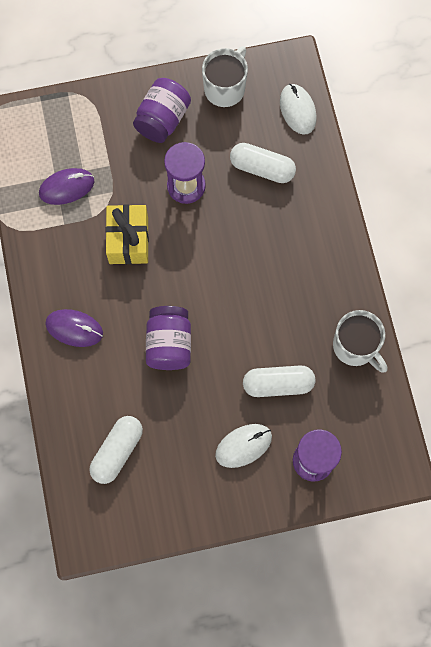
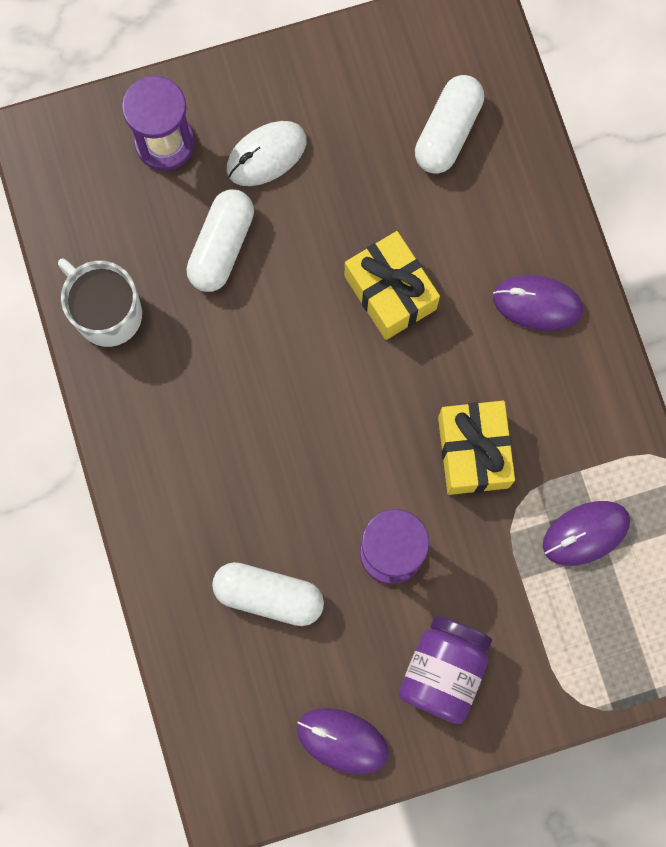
camera: 175 degrees right, 5 degrees up
(169, 344) = (390, 292): purple jar -> yellow gift
(225, 88) = (342, 740): white mug -> purple mouse
(278, 384) = (221, 247): white capsule -> white capsule turned 60 degrees counterclockwise
(297, 110) = (215, 709): white mouse -> none

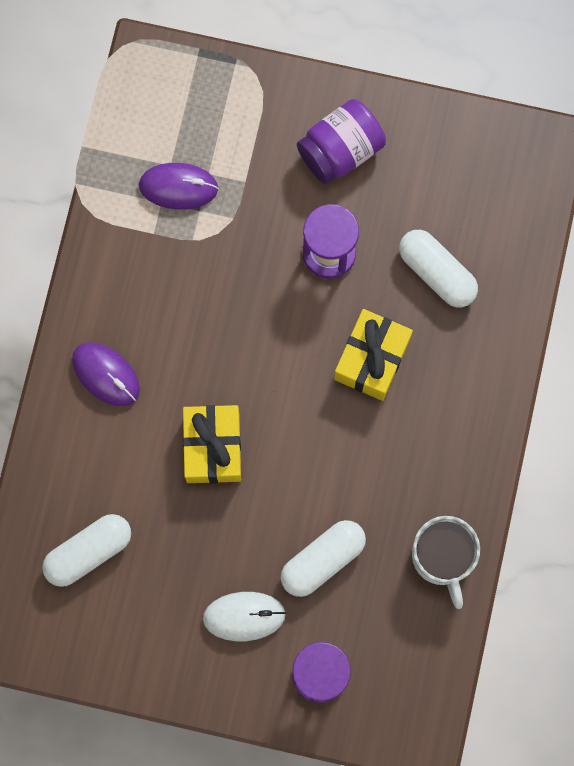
camera: 150 degrees left, 0 degrees up
(342, 740) = (441, 143): purple mouse -> none
(473, 452) = (224, 291): yellow gift -> yellow gift (372, 359)

